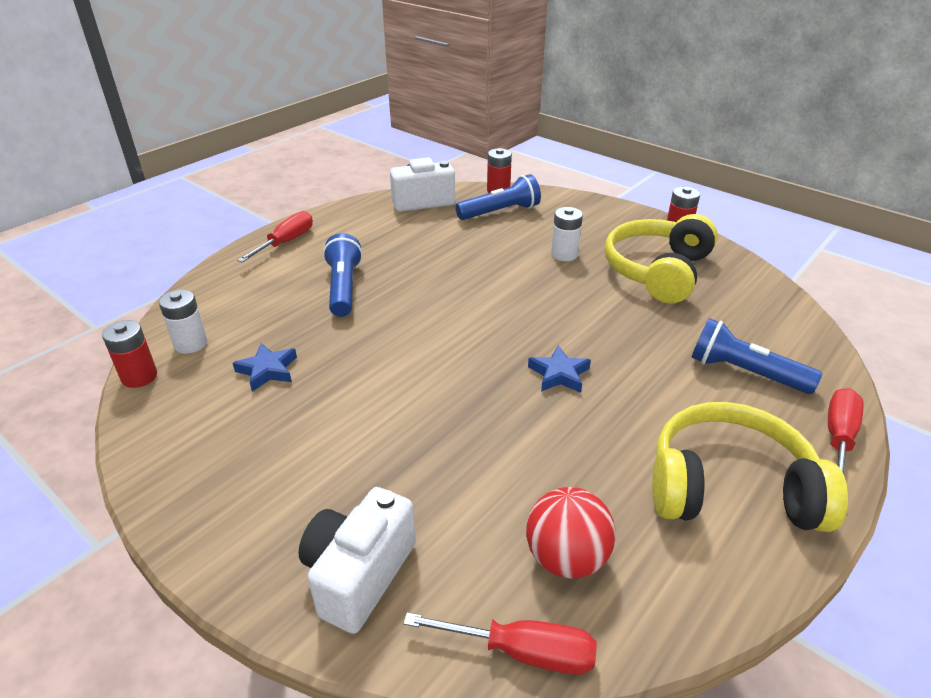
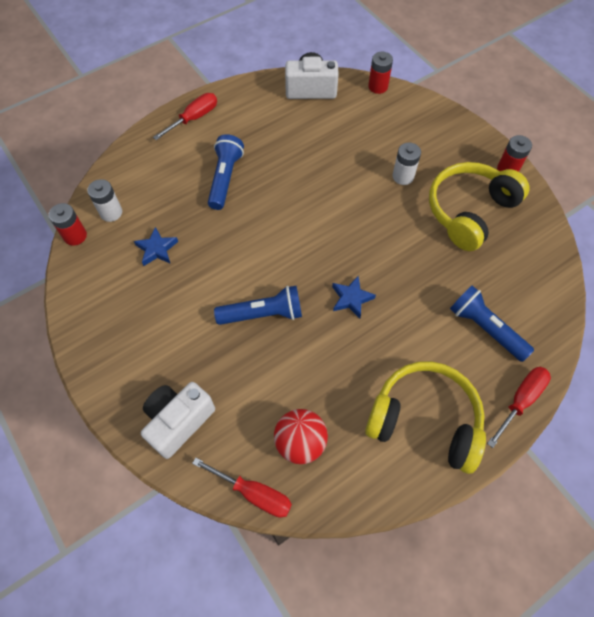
camera: 15 degrees right, 25 degrees up
(500, 212) = (370, 115): blue flashlight -> blue flashlight (263, 314)

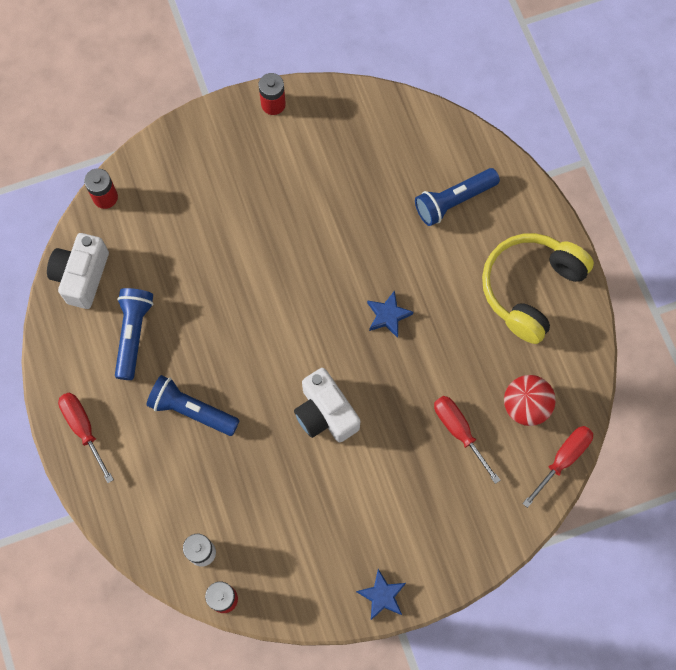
camera: 75 degrees left, 10 degrees up
(157, 249) = (269, 506): blue star -> blue star (382, 596)
(178, 421) = (479, 516): white camera -> white camera (325, 413)
(263, 314) = (382, 408): blue flashlight -> blue flashlight (133, 334)
(403, 176) = (249, 214): white battery -> none
(469, 211) = (316, 163): yellow headphones -> none
(520, 401) = (532, 199): red screwdriver -> red screwdriver (459, 432)

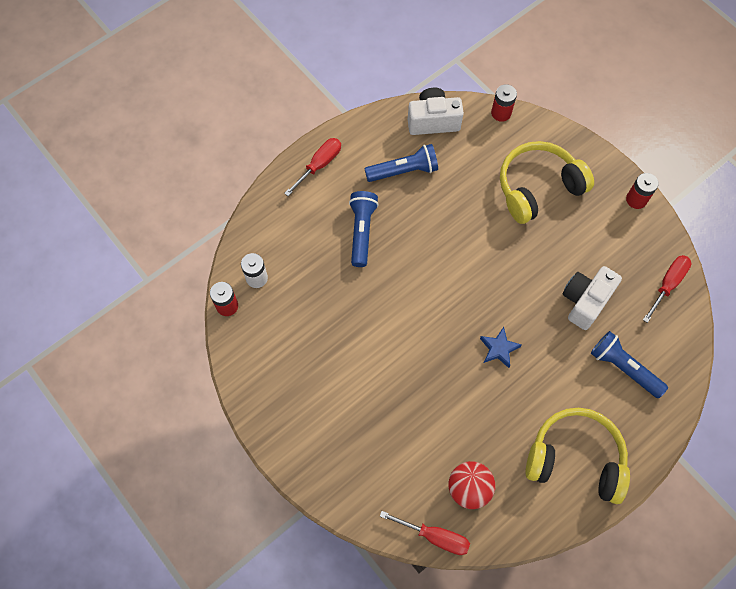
camera: 70 degrees right, 5 degrees down
(216, 197) = (538, 187): none -> yellow headphones
(325, 413) = (397, 328): white camera -> white camera (585, 301)
(382, 596) = (267, 422): blue star -> none
(459, 432) = (424, 439): red screwdriver -> red screwdriver (667, 285)

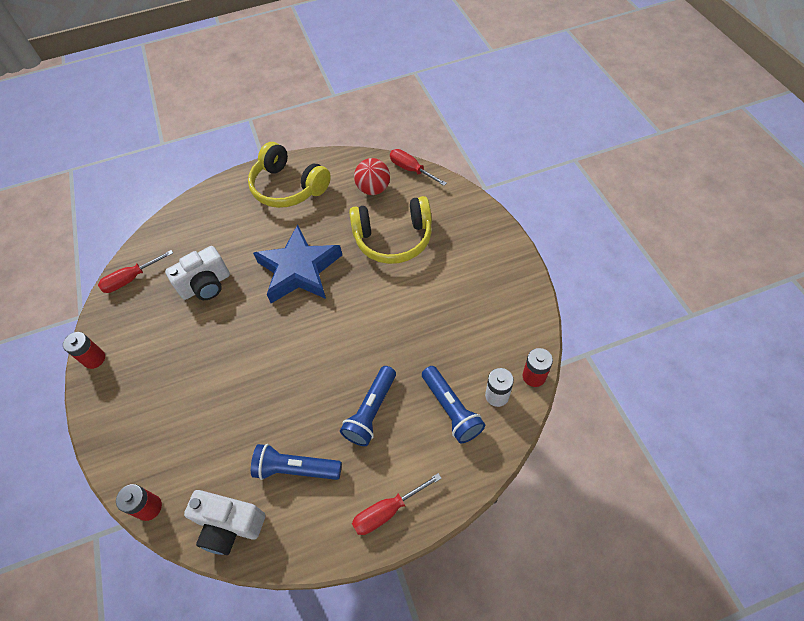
camera: 155 degrees left, 10 degrees down
(499, 349) = (299, 270): blue star -> blue star, size x2.33
(538, 187) = (172, 401): yellow headphones -> yellow headphones (393, 239)
(623, 368) = (213, 231): blue flashlight -> blue flashlight (451, 409)

